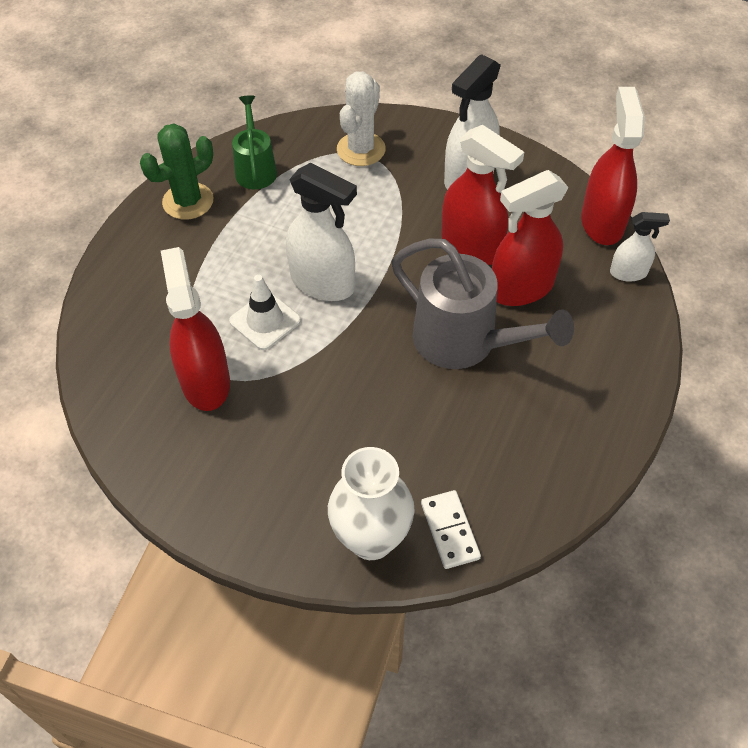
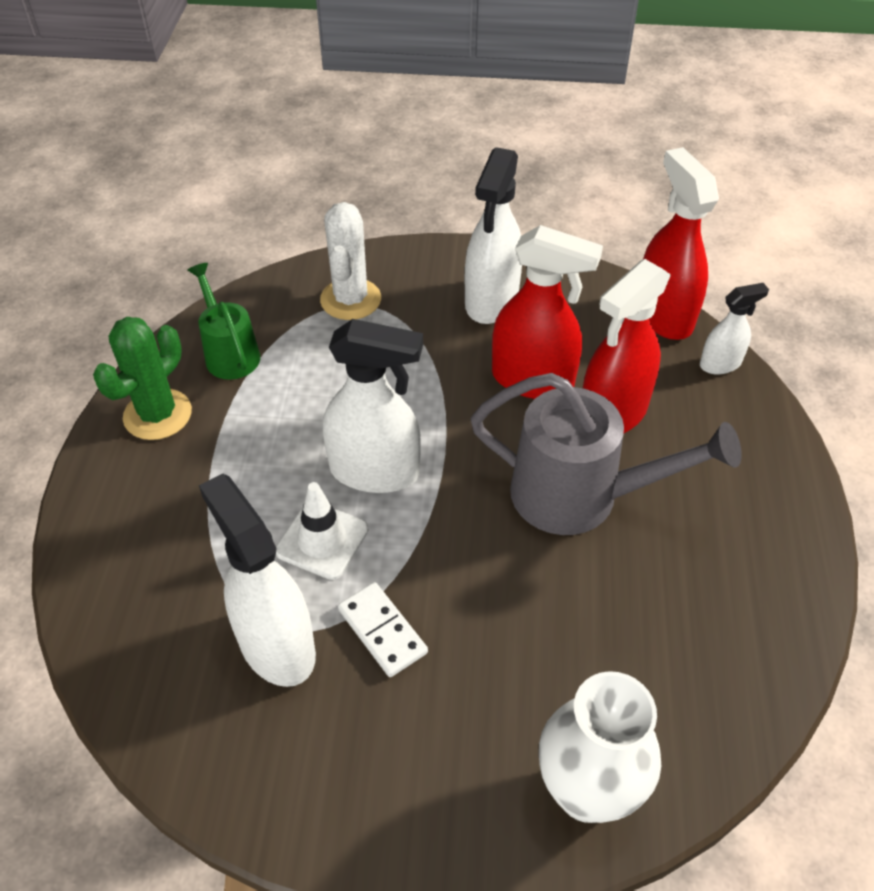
camera: 20 degrees left, 5 degrees down
(205, 381) = (276, 645): red spray bottle -> white spray bottle
(450, 530) = (678, 744): white domino -> white domino (382, 631)

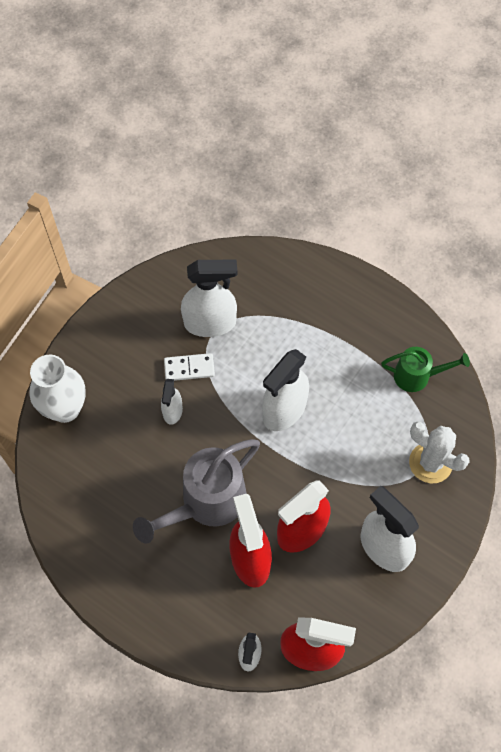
camera: 120 degrees right, 15 degrees up
(157, 415) = (386, 323): green cactus -> none
(322, 540) = (255, 366): white traffic cone -> none
(474, 614) = (172, 411): none -> white spray bottle

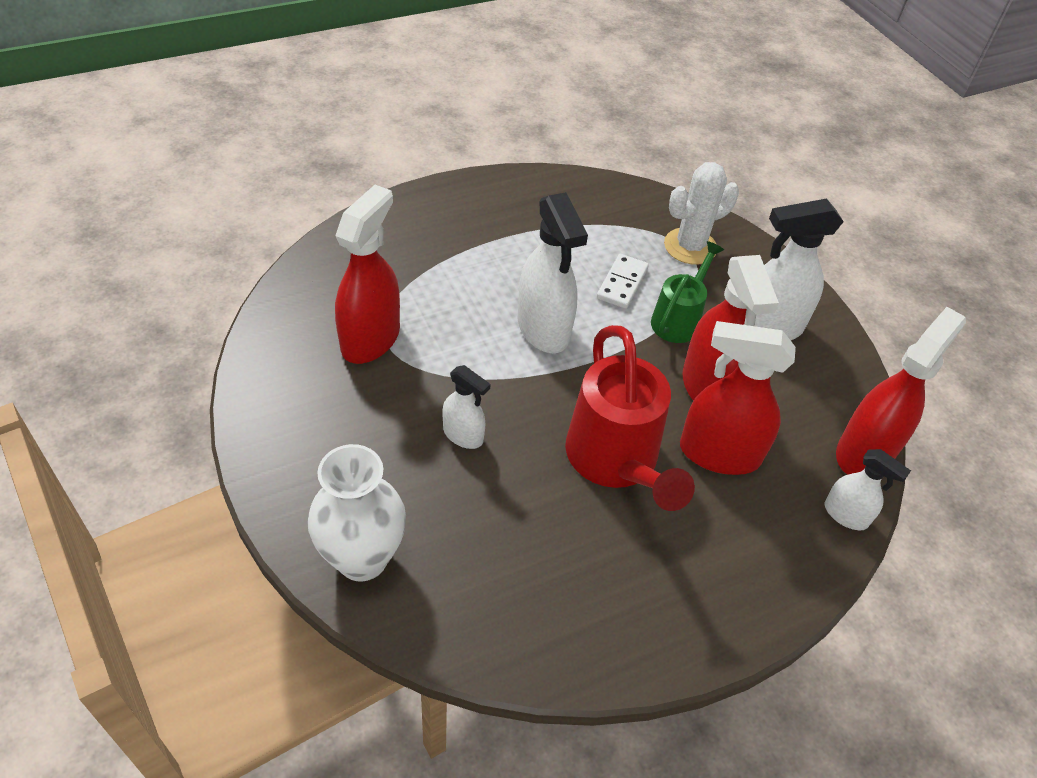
camera: 65 degrees left, 15 degrees down
(189, 368) = (416, 389): white domino -> white domino (622, 283)
(205, 503) = (616, 462): grey watering can -> red watering can
(210, 323) = (371, 338): white spray bottle -> red spray bottle
(418, 376) = (583, 207): green watering can -> green watering can (678, 319)

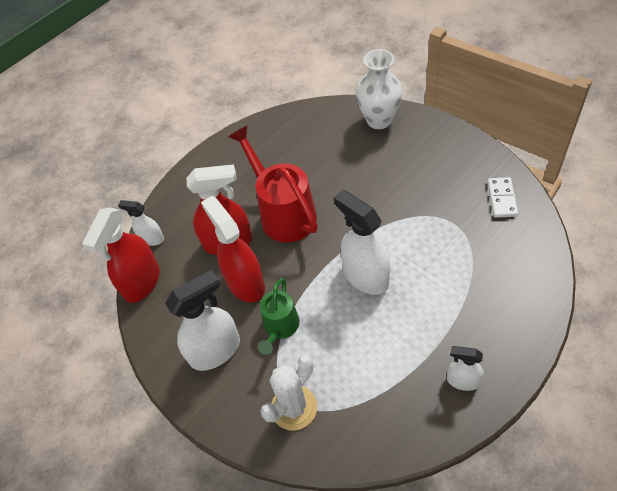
camera: 170 degrees right, 5 degrees up
(371, 338) = (462, 220): red spray bottle -> none
(463, 435) = (371, 190): white spray bottle -> white spray bottle (462, 380)
(622, 283) = (331, 341): white domino -> white domino (501, 199)

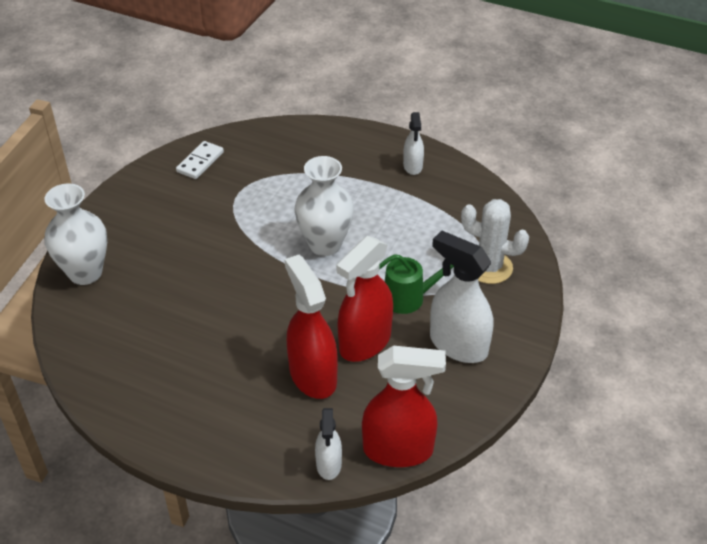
camera: 115 degrees left, 10 degrees down
(283, 212) = (254, 333): red watering can -> none
(365, 276) = (325, 244): white spray bottle -> white vase
(501, 199) = (200, 162): white domino -> white domino turned 45 degrees counterclockwise

